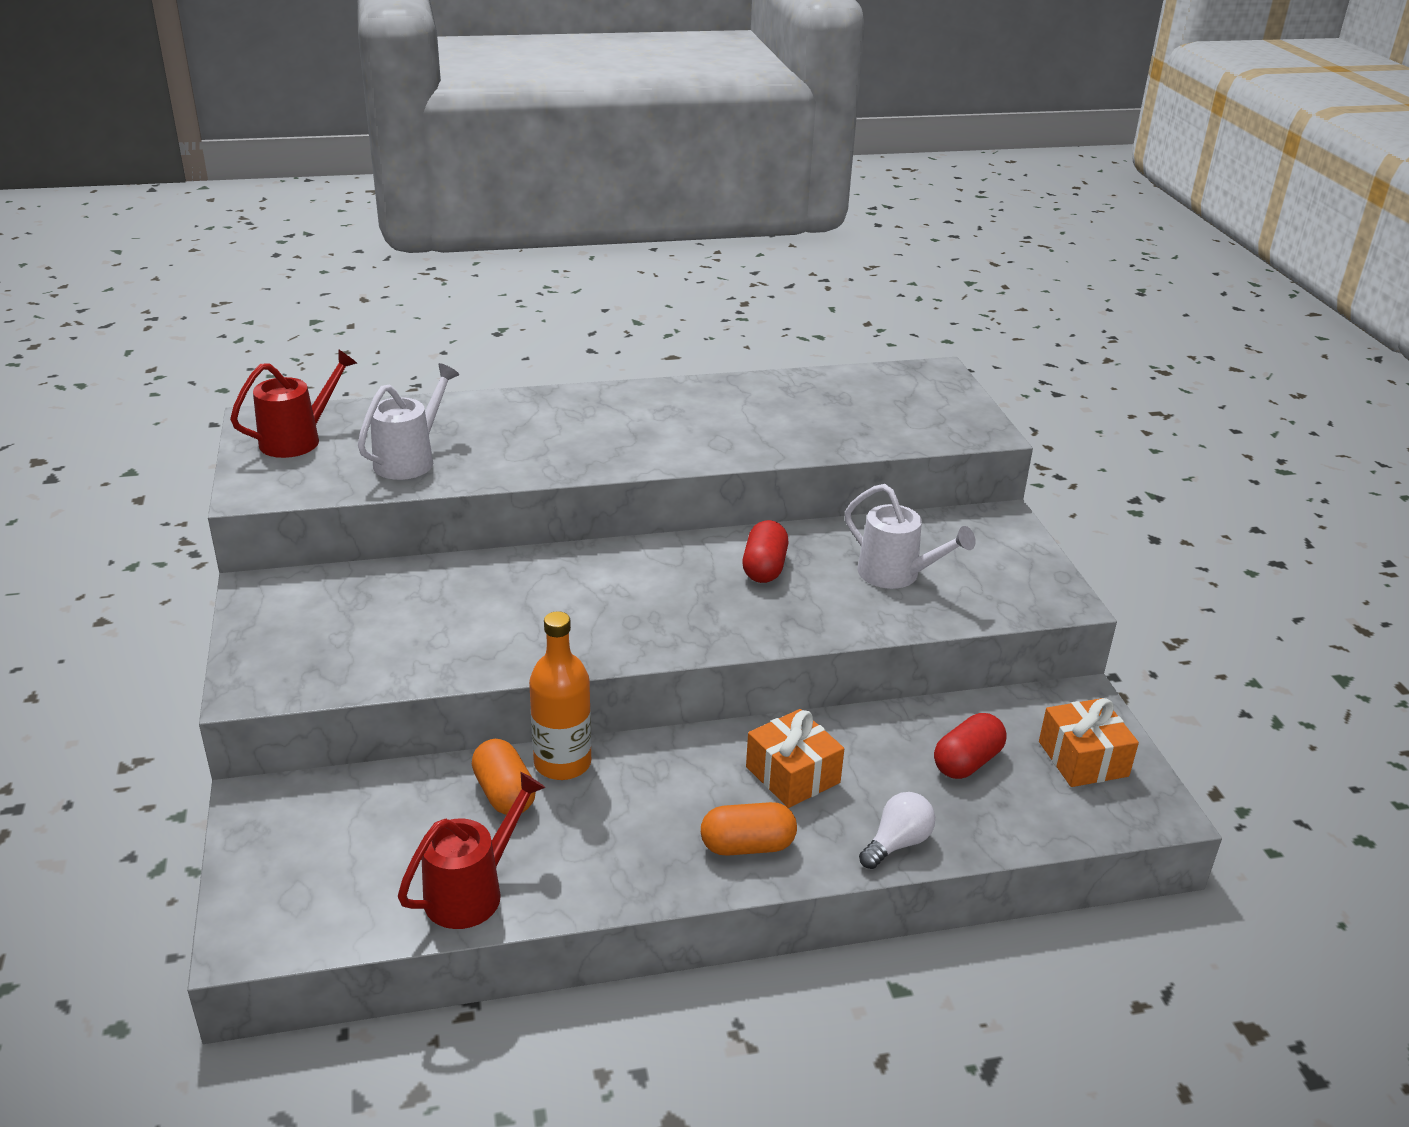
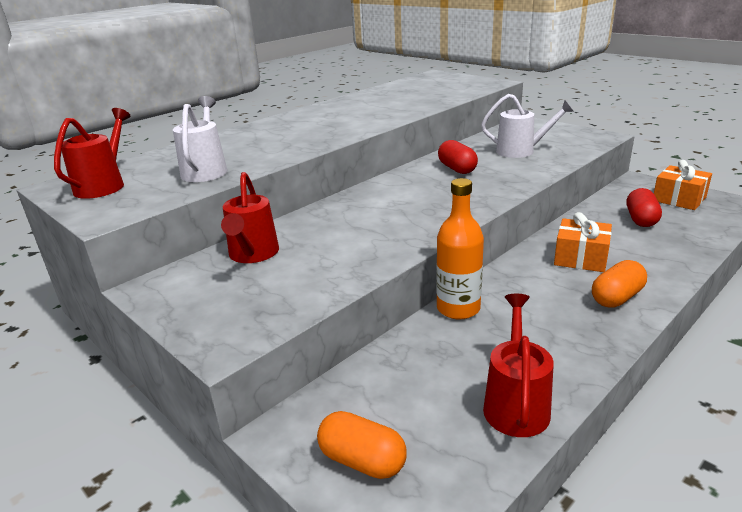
camera: 30 degrees left, 5 degrees down
(385, 593) = (252, 255): none -> red watering can
(504, 793) = (449, 340): orange capsule -> orange capsule (362, 460)
(897, 843) = (675, 262): white light bulb -> none

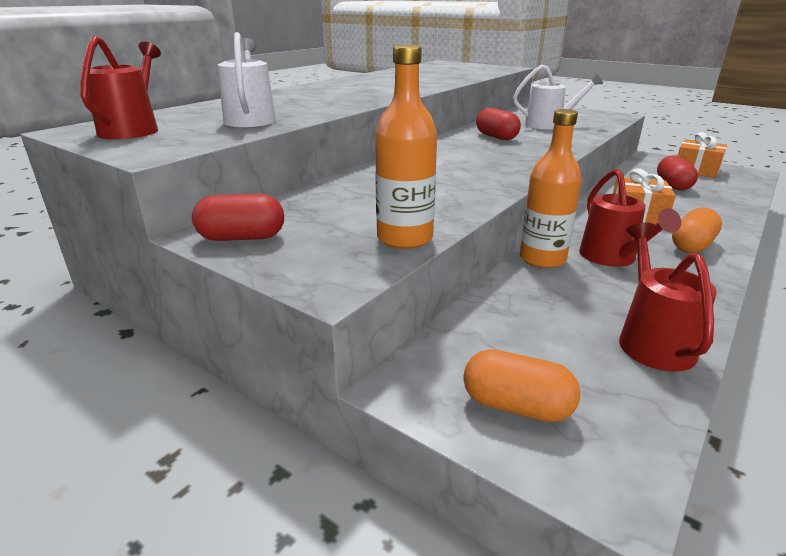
camera: 10 degrees left, 0 degrees up
(173, 292) = (242, 238): none -> red capsule
(252, 255) = (320, 204): red watering can -> red watering can (612, 258)
(306, 298) = (404, 238): none -> orange bottle

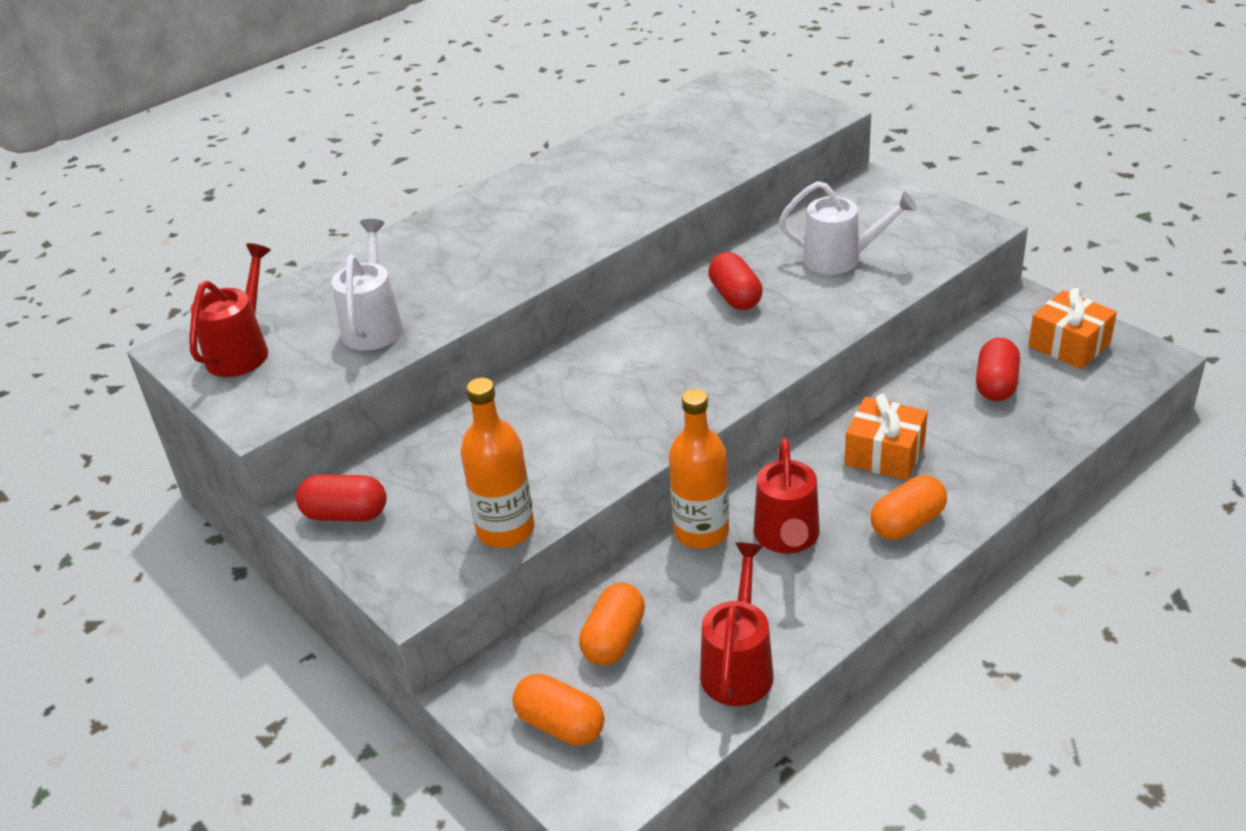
camera: 15 degrees right, 10 degrees up
(521, 330) = (614, 639): none -> orange capsule

